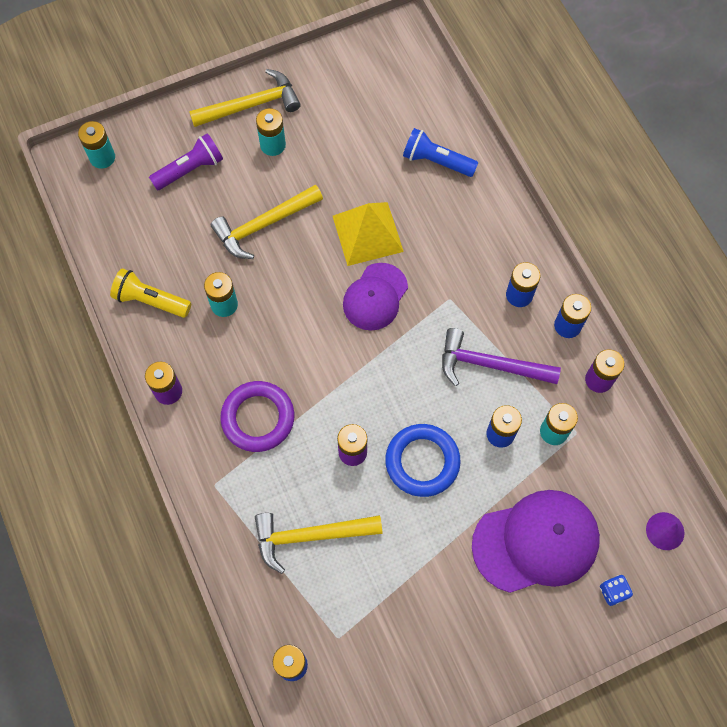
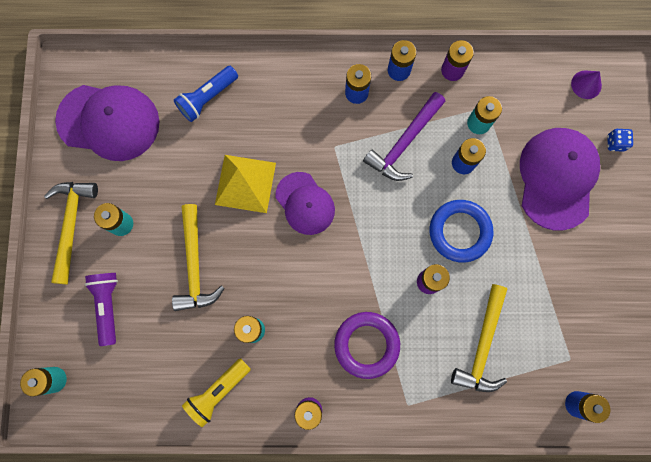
camera: 65 degrees left, 10 degrees up
(366, 89) = (109, 122): none -> purple cap

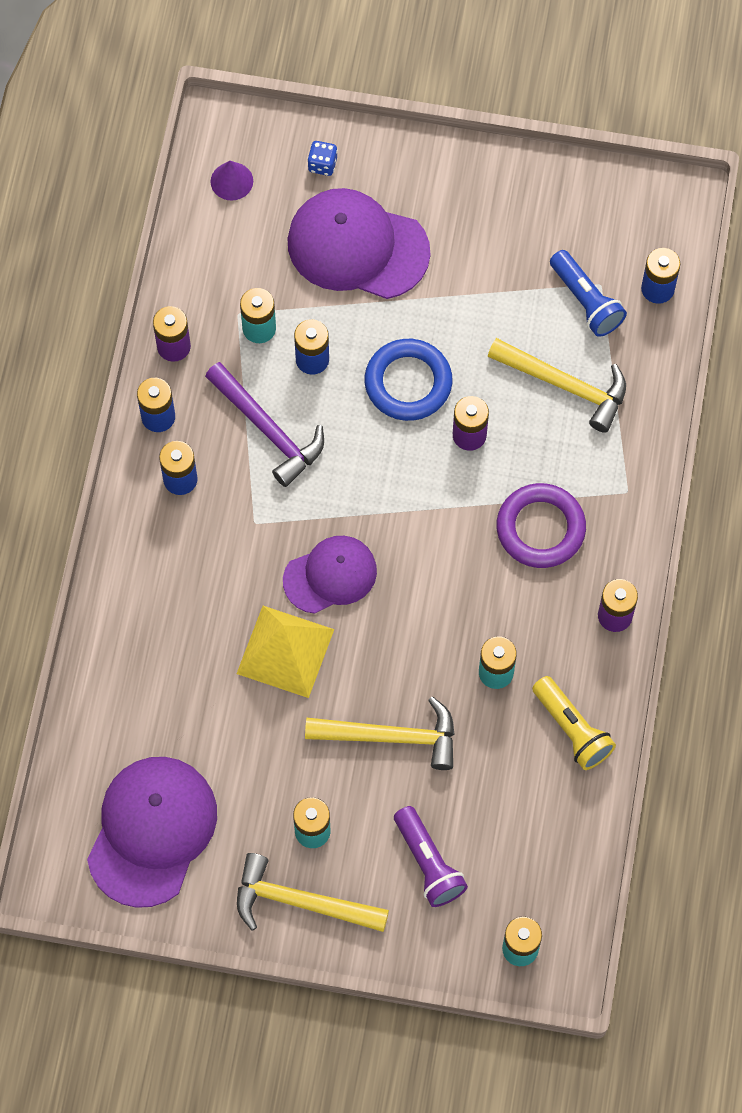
camera: 80 degrees left, 10 degrees down
(108, 305) = (428, 863): purple flashlight -> purple flashlight turned 120 degrees counterclockwise
(207, 98) = (144, 685): blue flashlight -> blue flashlight (586, 301)

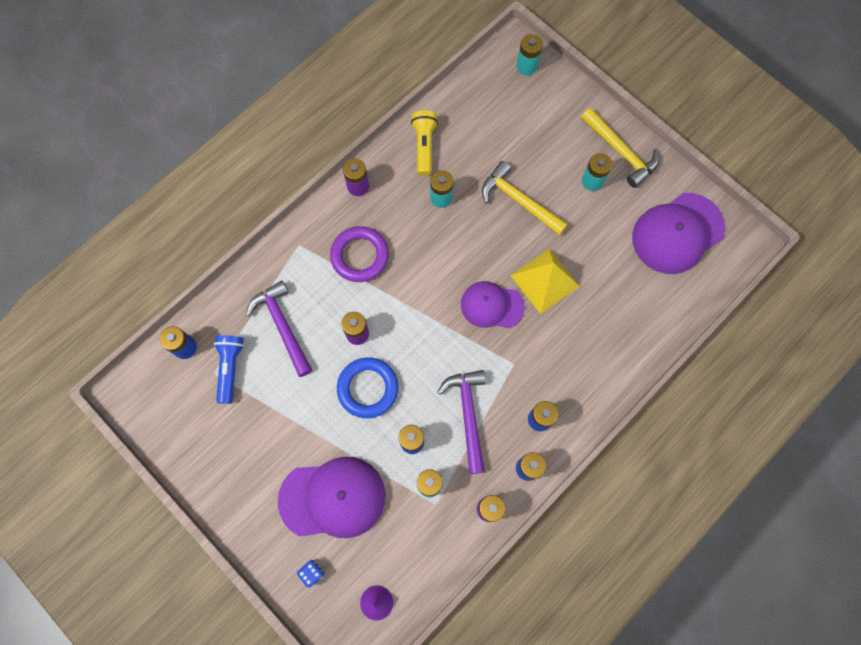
camera: 145 degrees left, 5 degrees up
(357, 247) = (332, 498): purple cap -> purple cap turned 60 degrees counterclockwise
(428, 863) = (543, 130): purple flashlight -> none
(565, 385) = (282, 326): yellow hammer -> purple hammer

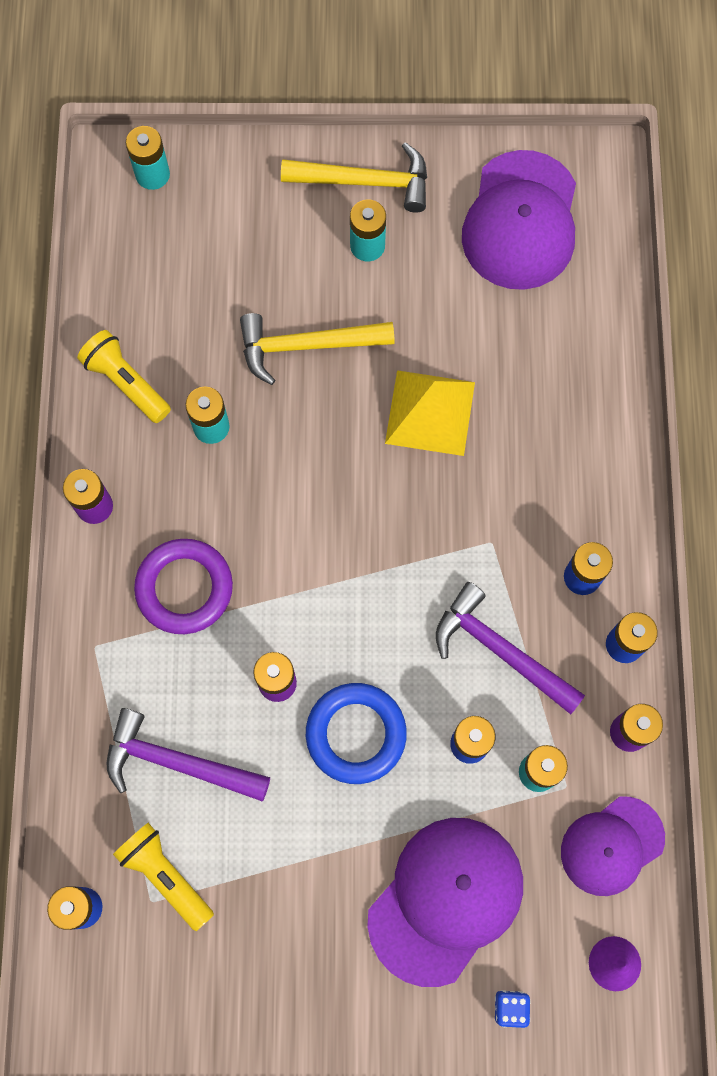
camera: 45 degrees left, 0 degrees up
(230, 368) = (165, 875): blue flashlight -> yellow flashlight
(491, 305) = (399, 499): purple cap -> purple cap (612, 846)

